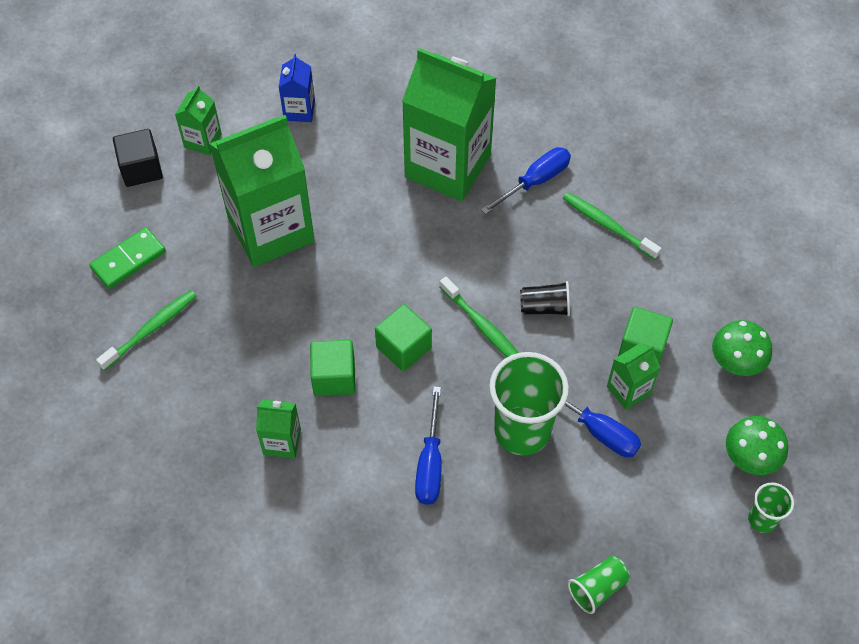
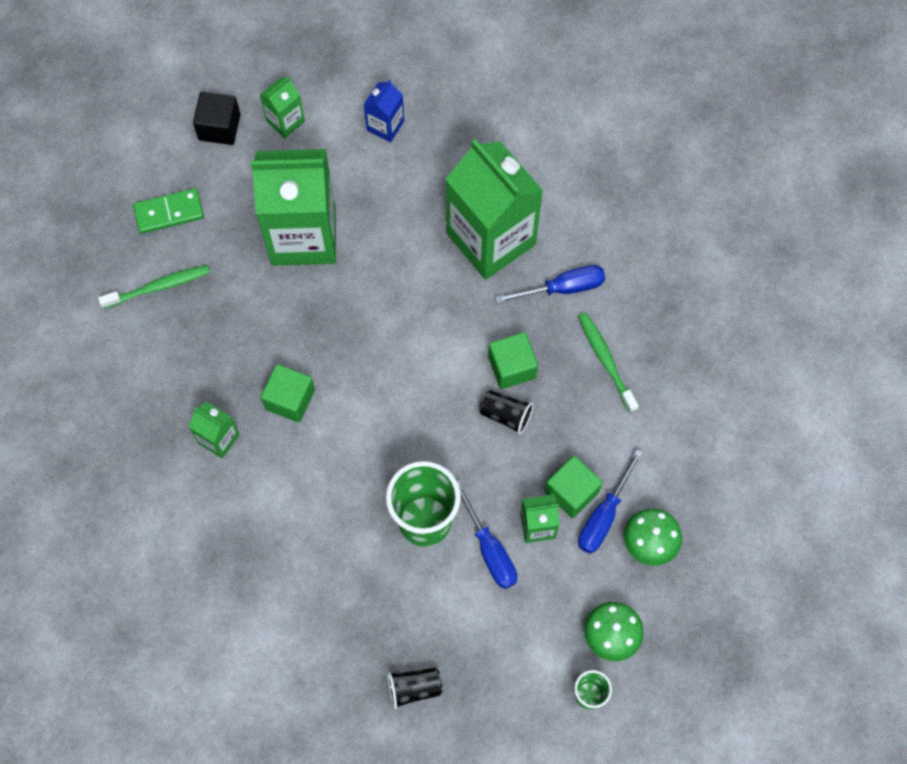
camera: 25 degrees right, 10 degrees up
(404, 347) = (363, 398): green cube -> green cube (512, 367)
(430, 463) = (332, 514): blue screwdriver -> blue screwdriver (604, 516)
(483, 326) = (441, 409): green toothbrush -> none
(597, 588) = (414, 688): green cup -> black cup

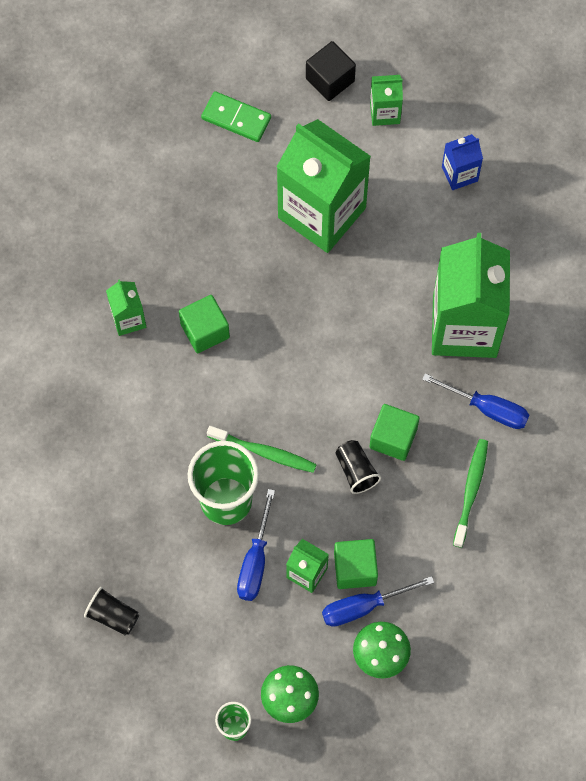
camera: 40 degrees right, 0 degrees up
(158, 287) = (181, 170): green toothbrush -> green toothbrush (264, 452)

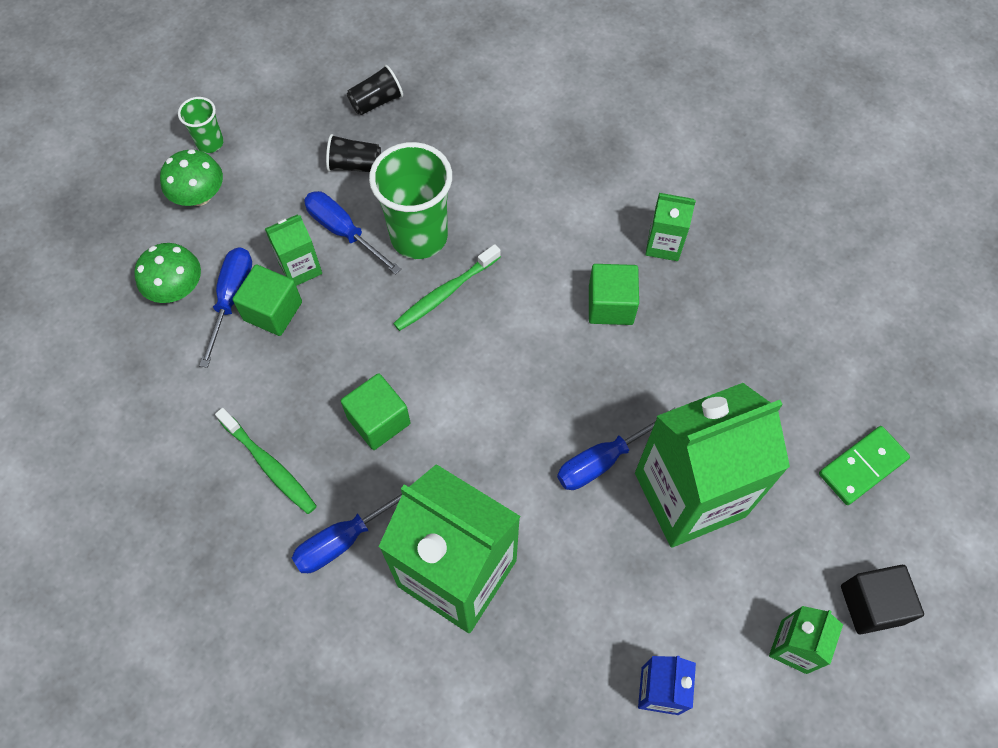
camera: 120 degrees right, 5 degrees down
(330, 277) = (603, 460): none -> blue screwdriver
(356, 470) = (369, 366): black cup -> black cup (355, 165)

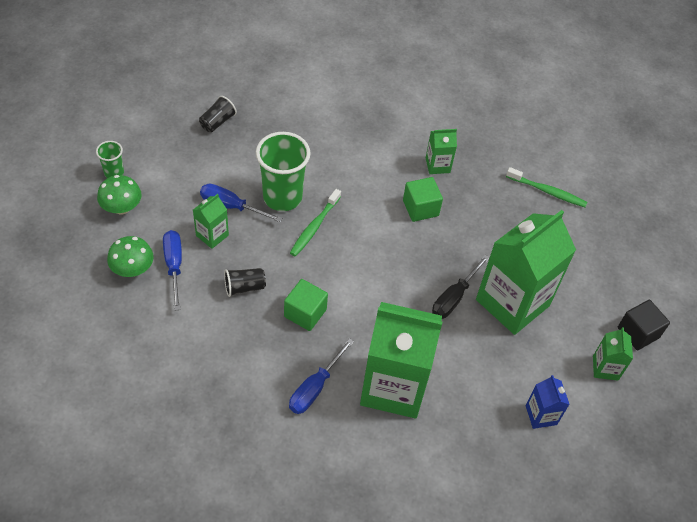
camera: 25 degrees left, 10 degrees down
(269, 465) = (245, 359): green toothbrush -> green toothbrush (547, 191)
(273, 311) = (205, 266): green cube -> none
(355, 165) = (220, 164): black cup -> black cup (244, 287)
(603, 460) = (454, 297): blue screwdriver -> black screwdriver
(862, 467) = (603, 260): green domino -> none

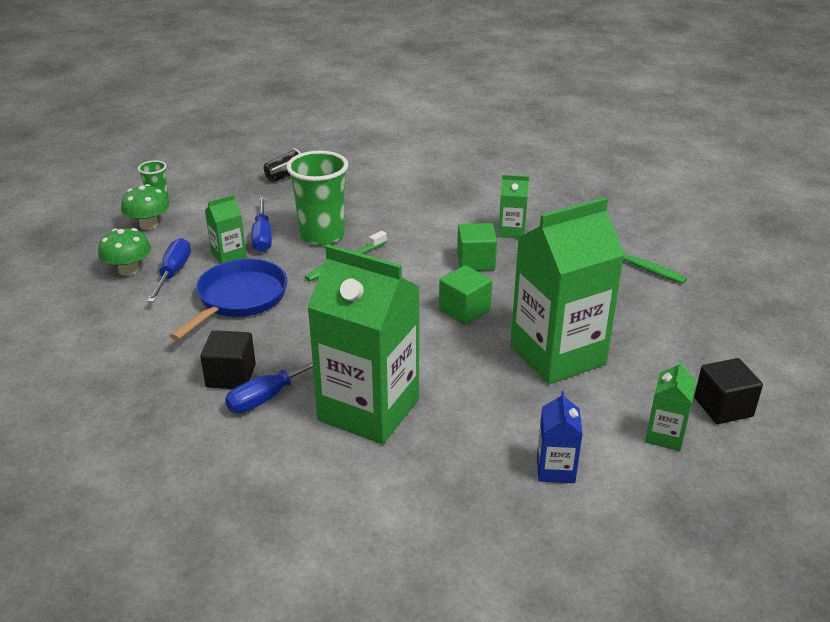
camera: 20 degrees right, 20 degrees down
(231, 206) = (262, 236): blue screwdriver -> blue screwdriver turned 135 degrees counterclockwise
(244, 287) = (239, 299): black cup -> blue pan
(275, 374) = (231, 376): none -> black cube
(305, 313) = (295, 329): green cube -> green cube (464, 310)
(454, 297) = (483, 340): black screwdriver -> none

